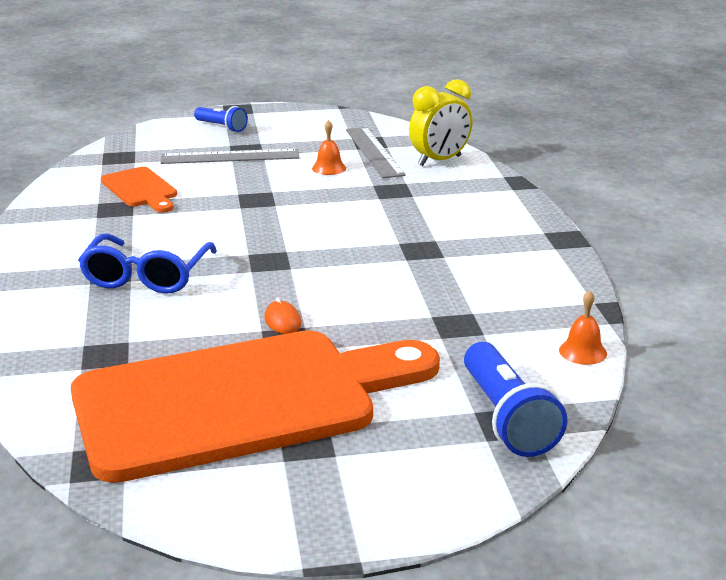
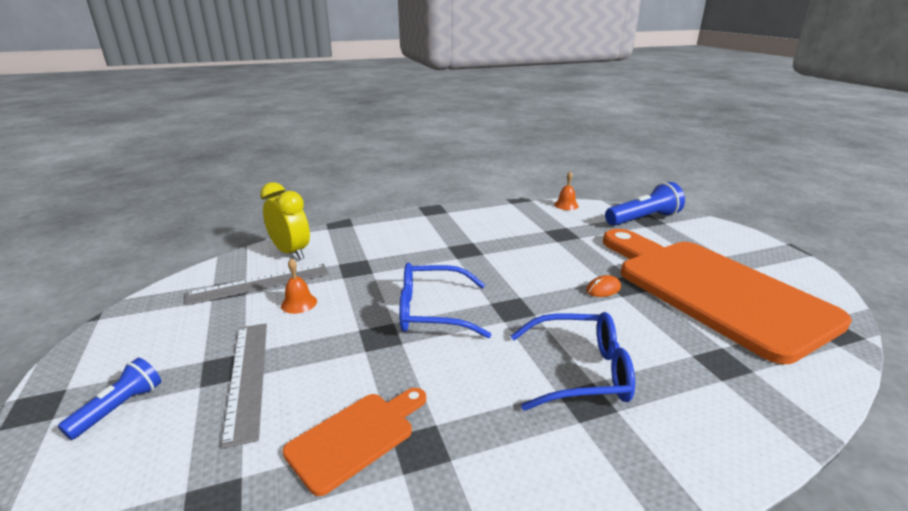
camera: 100 degrees left, 0 degrees up
(284, 222) = (432, 311): none -> blue glasses

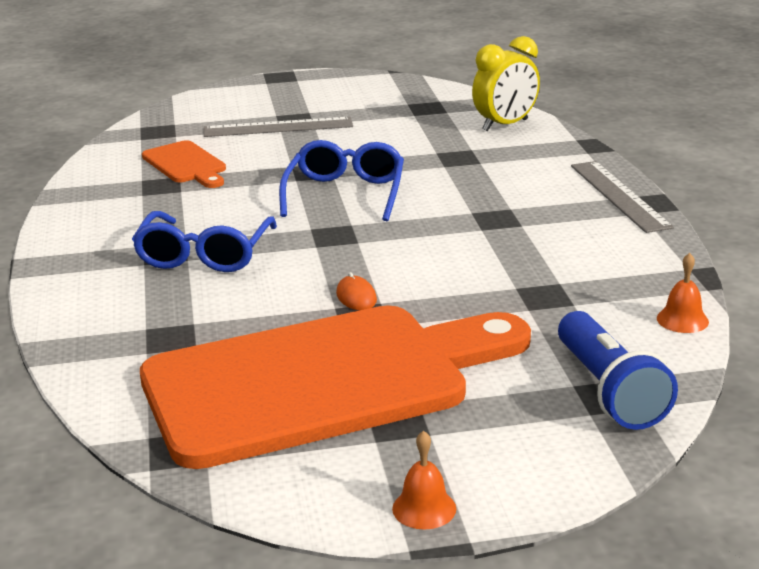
camera: 100 degrees right, 0 degrees up
(119, 408) = (265, 96): blue flashlight -> none
(259, 284) = (433, 118): grey ruler -> grey ruler (619, 196)
(299, 303) = (386, 136): orange bell -> orange bell (424, 508)

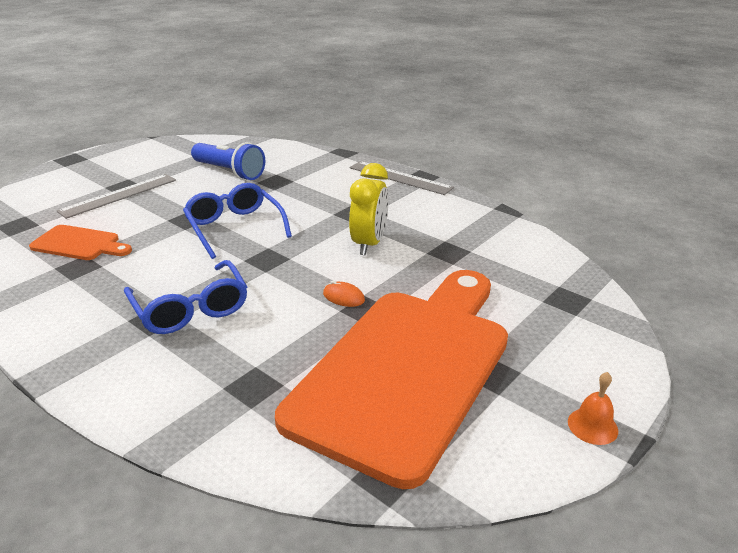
camera: 40 degrees left, 5 degrees up
(505, 125) = (276, 153): yellow clock -> yellow clock (369, 244)
(609, 391) = (564, 296): blue flashlight -> blue flashlight (229, 172)
(682, 320) = (534, 238): orange bell -> none

